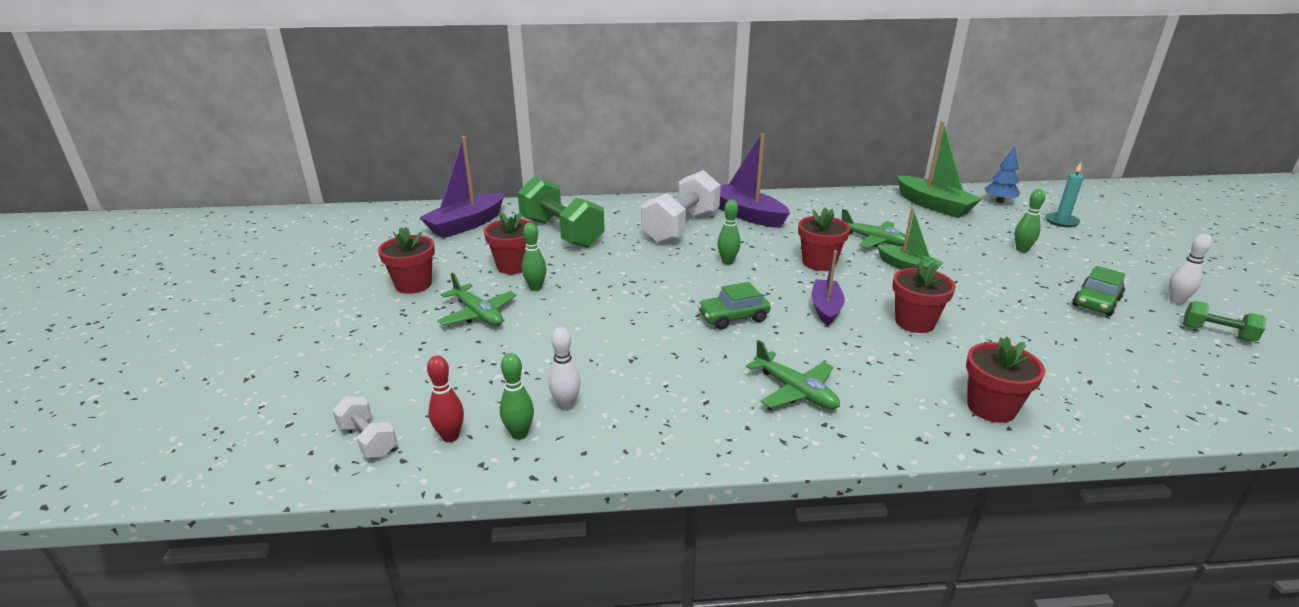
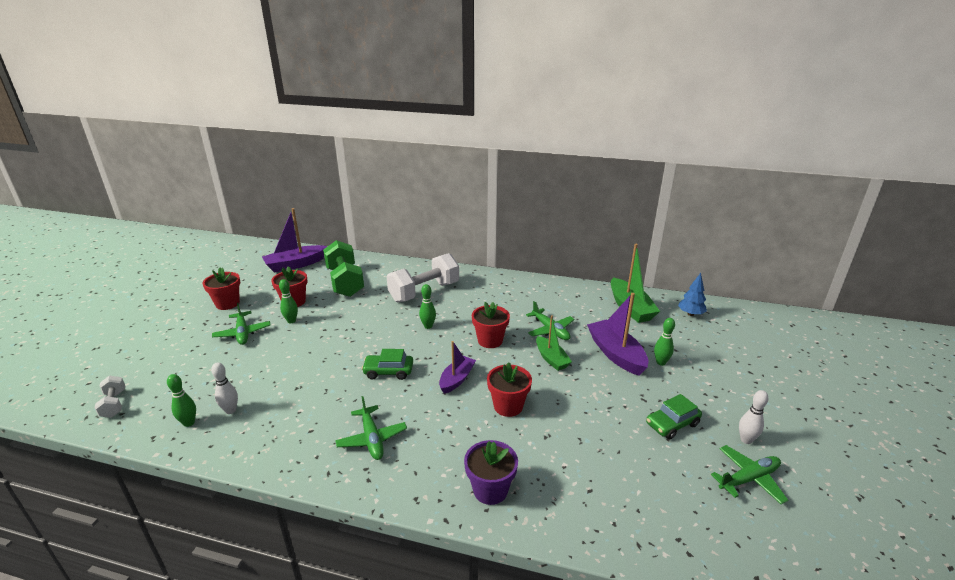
camera: 20 degrees right, 0 degrees up
(450, 436) = (154, 414): red bowling pin -> none
(747, 215) = (479, 290): purple boat -> purple boat (616, 354)
(991, 408) = (490, 490): red flower pot -> purple flower pot
(1061, 221) = (725, 343): turquoise candle -> none
(1217, 333) = (749, 479): green dumbbell -> green plane

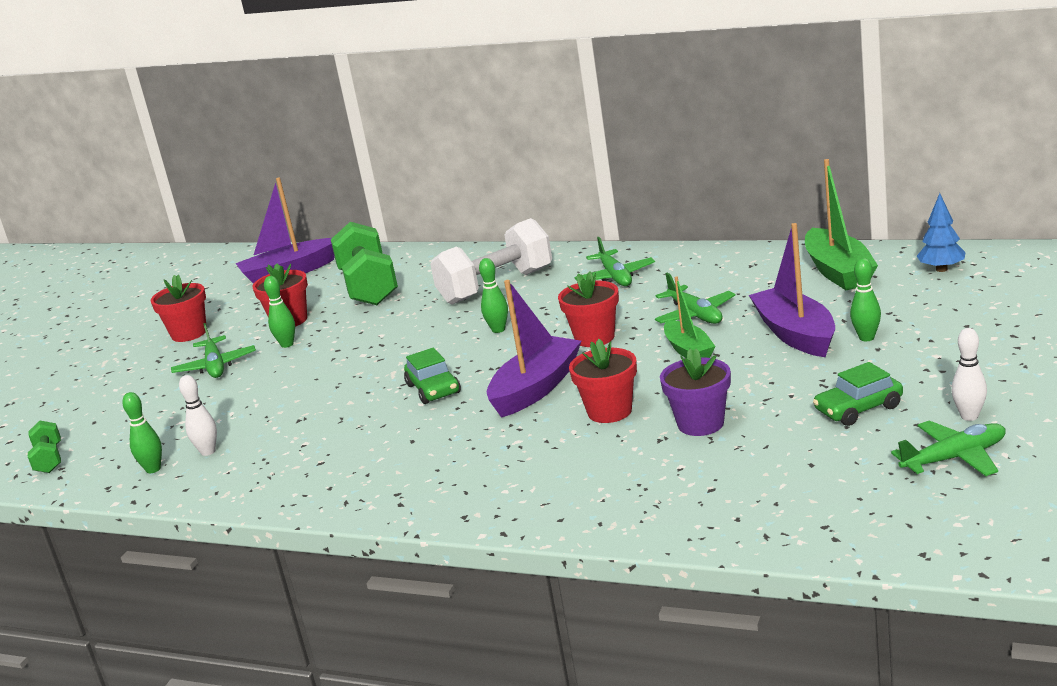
camera: 10 degrees right, 5 degrees down
(114, 404) = (49, 459): white dumbbell -> green dumbbell
(372, 439) = (406, 463): green plane -> green plane (615, 277)
(388, 371) = (433, 389): green car -> green car turned 120 degrees counterclockwise
(457, 379) = (536, 388): purple boat -> purple boat, size x1.60
(490, 490) = (568, 500): purple flower pot -> purple flower pot (700, 424)

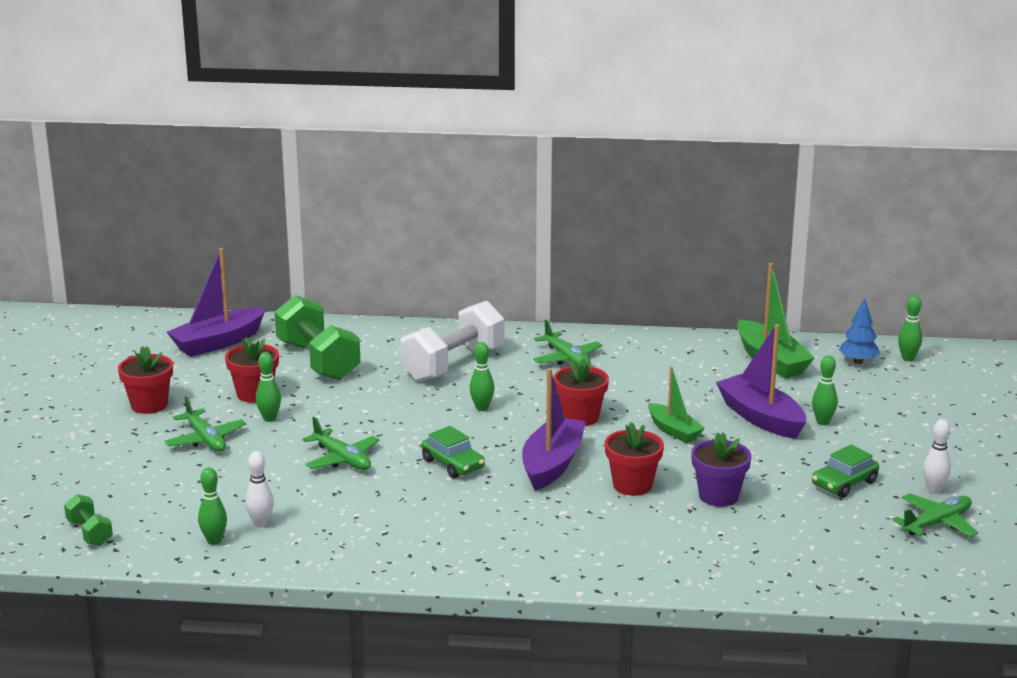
camera: 20 degrees left, 0 degrees up
(695, 315) = (662, 397): green plane -> green plane (342, 459)
(1004, 264) = (908, 358): none -> green bowling pin

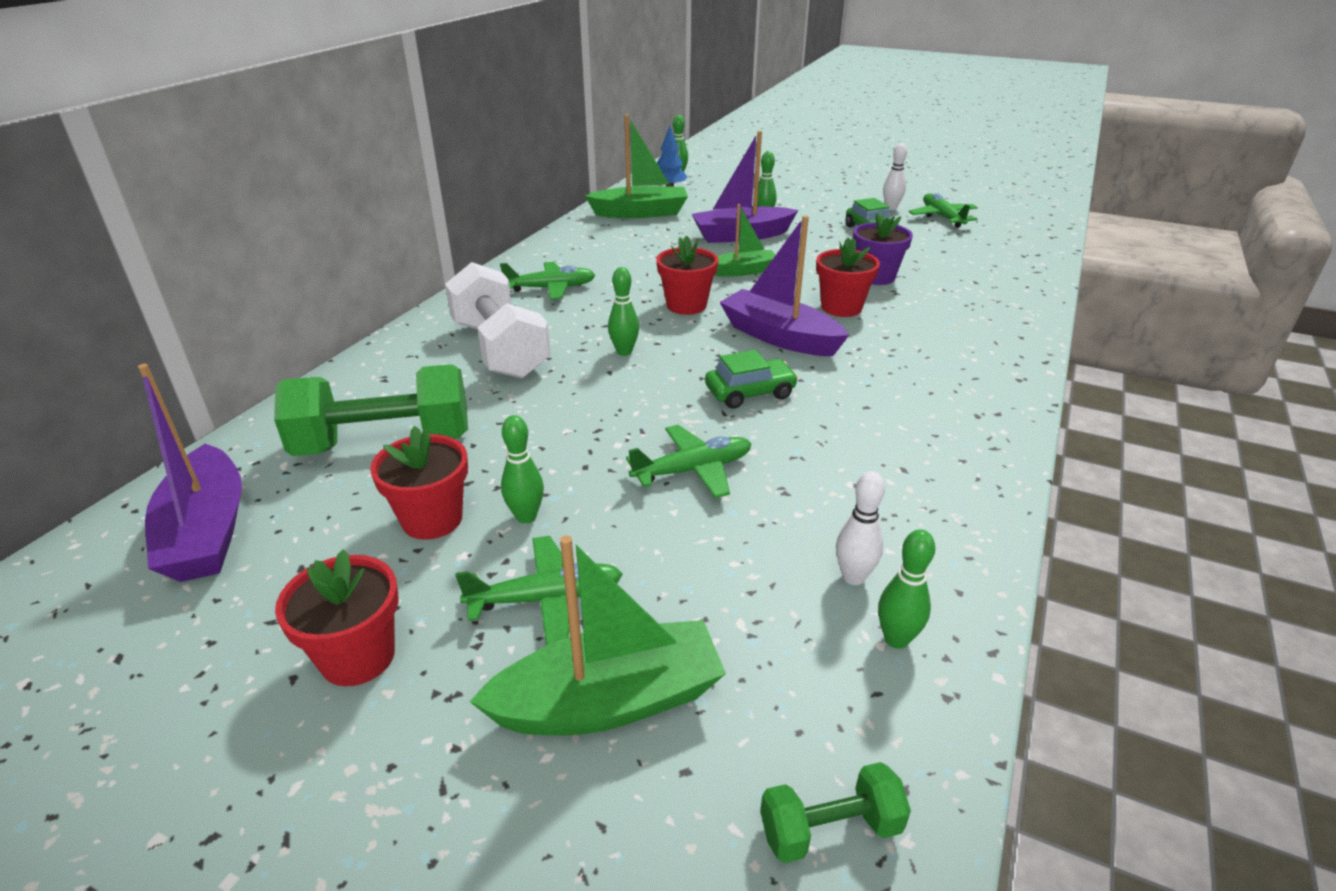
camera: 70 degrees left, 10 degrees up
(143, 470) = (609, 701): none -> green boat

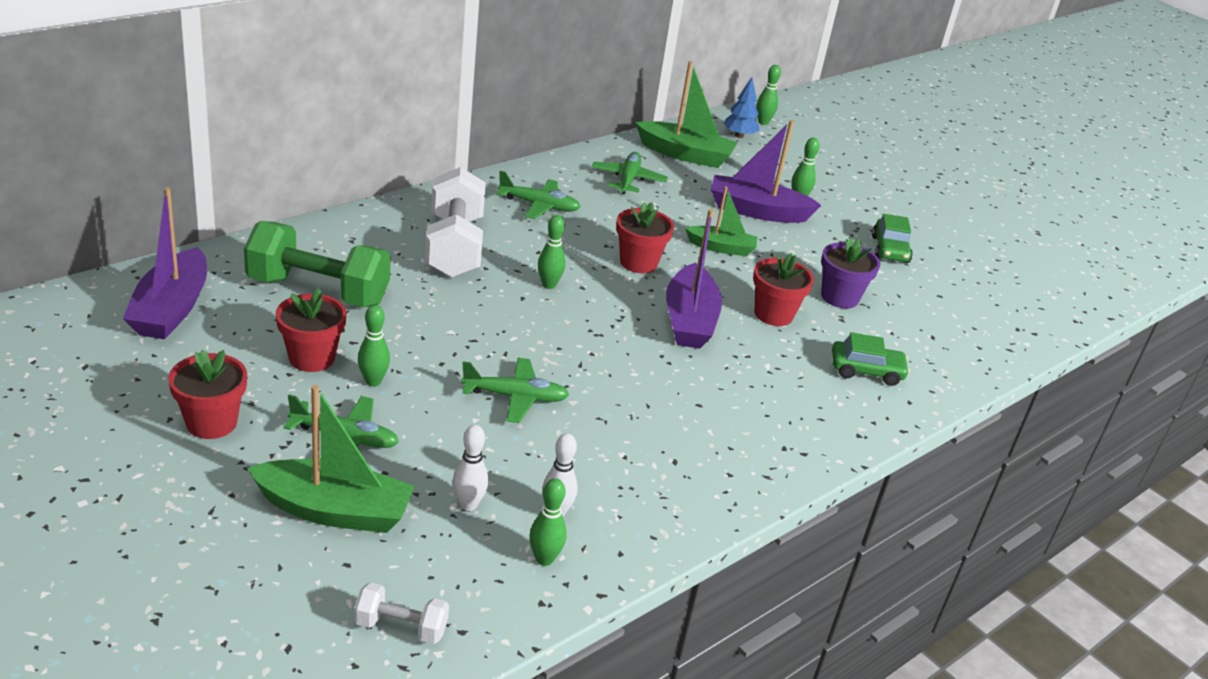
camera: 20 degrees right, 0 degrees up
(750, 393) = (616, 357): green car -> green car (866, 371)
(779, 337) = (689, 320): purple boat -> purple boat turned 150 degrees counterclockwise
(830, 829) = (401, 627): green dumbbell -> white dumbbell
(891, 208) = (941, 232): white bowling pin -> white bowling pin (468, 505)
(942, 217) = (983, 260): green plane -> green plane (628, 179)

